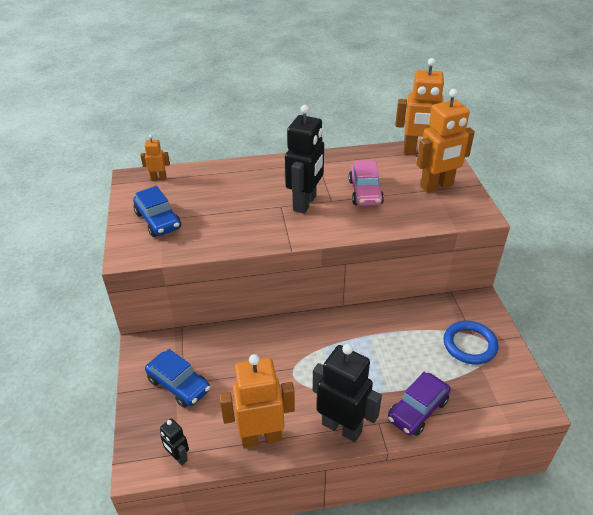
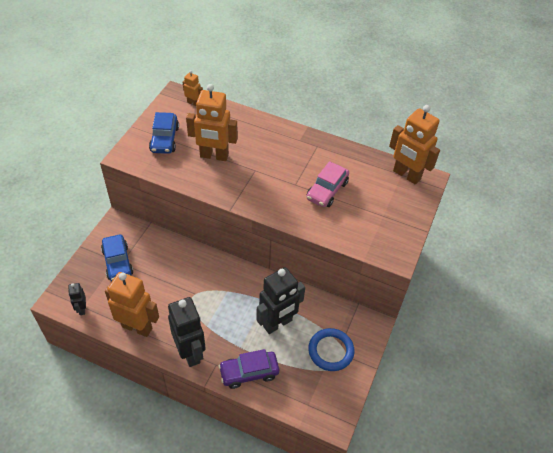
camera: 30 degrees right, 10 degrees up
(305, 203) = (274, 177): black robot -> black robot (278, 324)
(437, 186) = (388, 214): orange robot -> orange robot (214, 156)

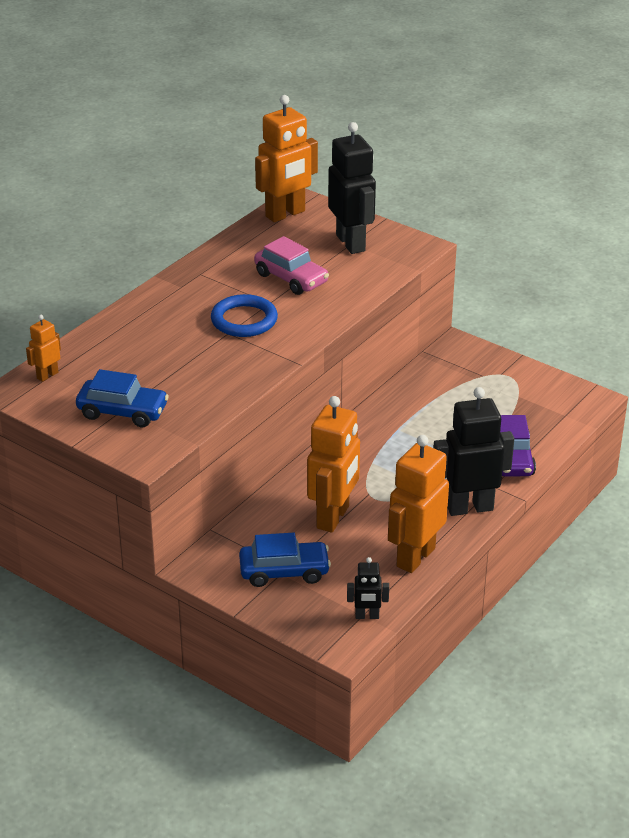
camera: 75 degrees left, 15 degrees down
(214, 156) = (182, 366): orange robot -> orange robot (333, 517)
(278, 324) = (439, 423): black robot -> black robot (351, 243)
(331, 351) = (491, 385): blue ring -> blue ring (244, 320)

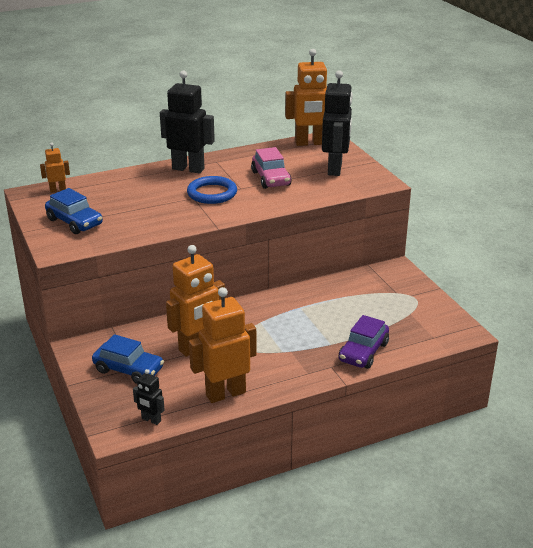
camera: 30 degrees right, 5 degrees down
(469, 507) = (298, 374): black robot -> black robot (188, 169)

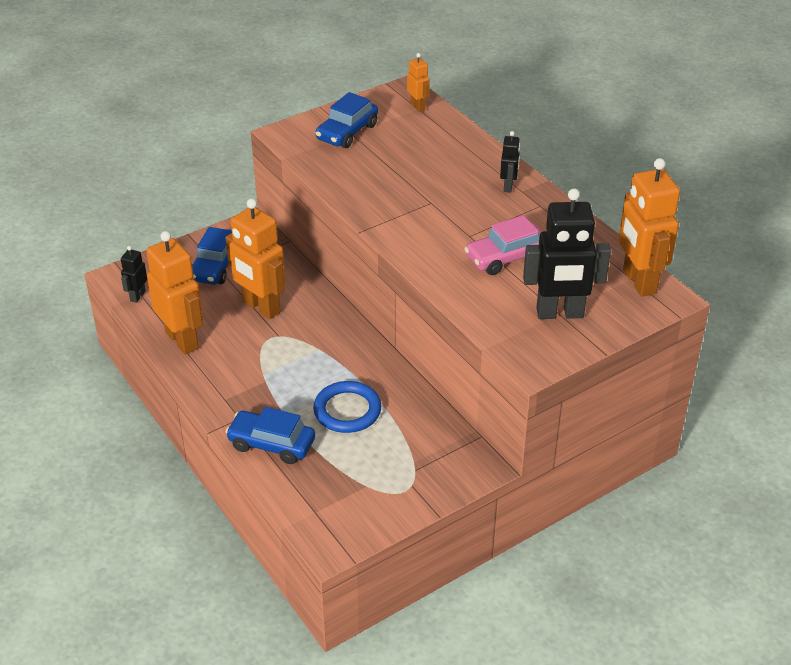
camera: 80 degrees right, 10 degrees up
(188, 169) = (508, 186): black robot -> black robot, size x0.49
(212, 193) = (446, 215): blue ring -> blue ring (347, 410)
(363, 352) = (271, 444): purple car -> blue car

